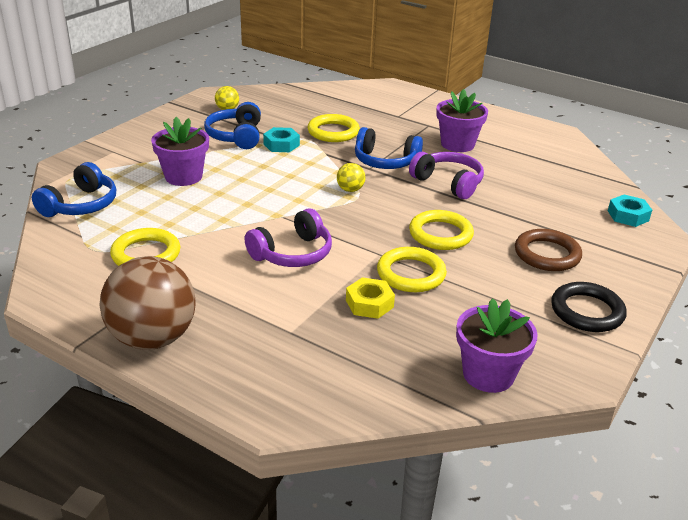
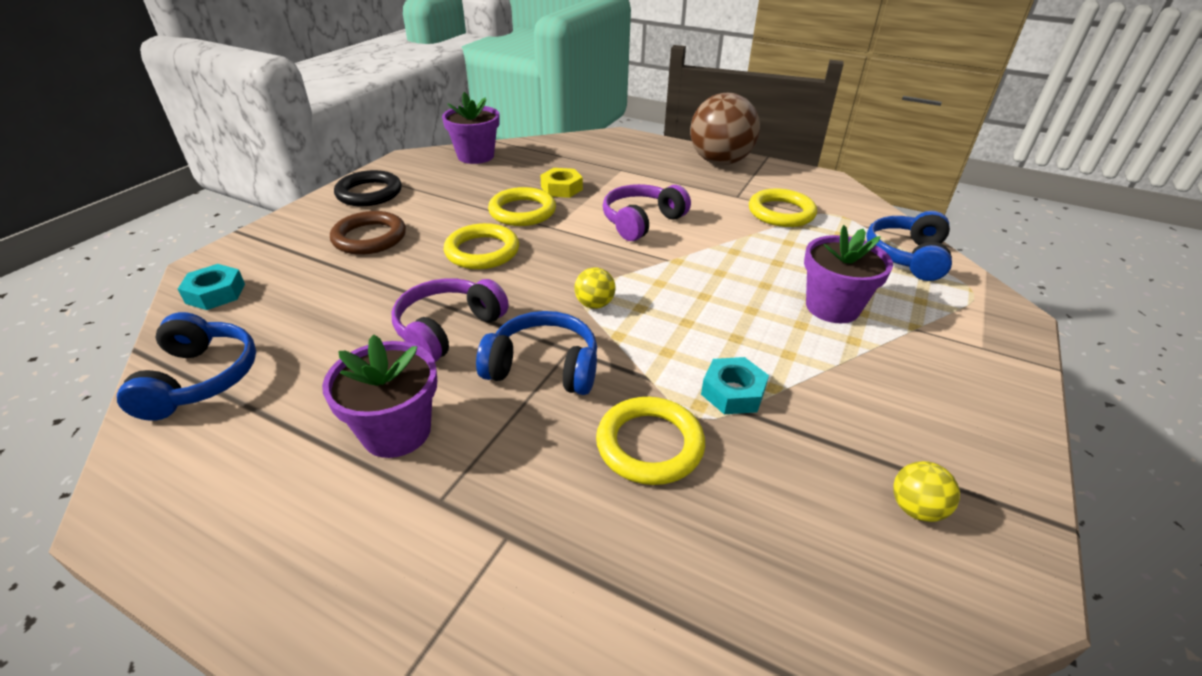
camera: 175 degrees right, 5 degrees up
(236, 136) = (826, 408): blue headphones -> blue headphones (200, 379)
(448, 183) = (448, 329): purple headphones -> purple headphones turned 90 degrees clockwise

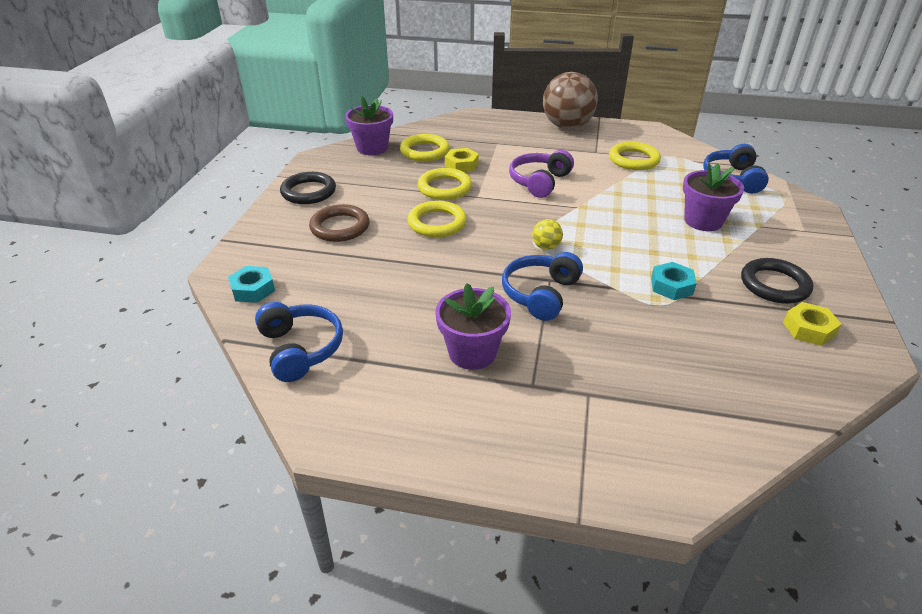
camera: 15 degrees left, 0 degrees up
(448, 329) = (455, 282): purple headphones -> none
(543, 367) = (540, 294): blue headphones -> blue headphones turned 60 degrees counterclockwise
(649, 444) = (640, 327): yellow ring -> yellow ring (424, 151)
(893, 422) = (774, 285): none -> black ring
(915, 508) = (808, 329): yellow ball -> yellow nut

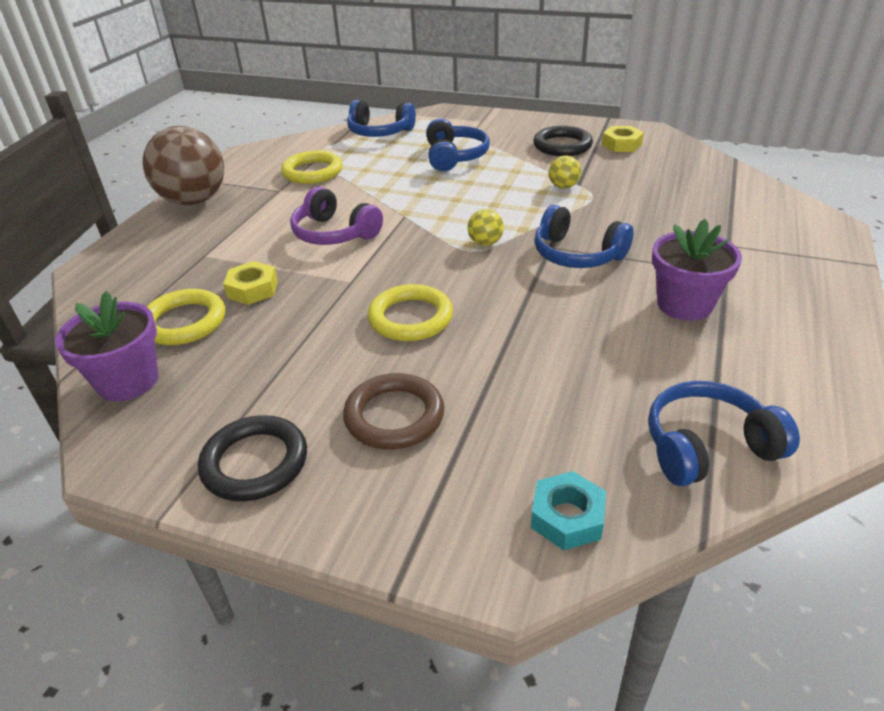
camera: 80 degrees left, 0 degrees up
(444, 188) = (314, 307): yellow ring -> none
(671, 286) = (563, 186): turquoise nut -> yellow ball
(703, 221) = (454, 157): purple flower pot -> blue headphones

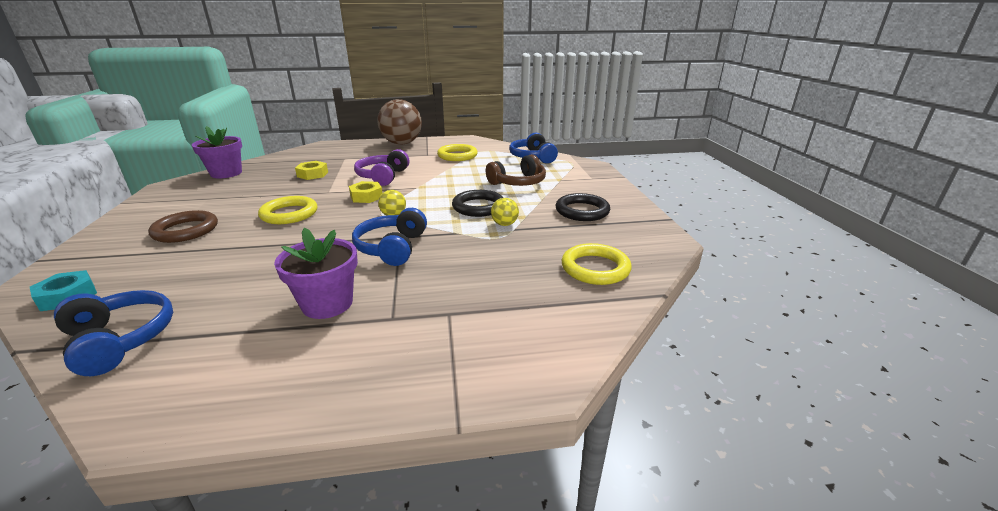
camera: 60 degrees right, 10 degrees down
(184, 322) = (278, 170): yellow ring -> yellow ring (595, 268)
(255, 462) = (154, 210): black ring -> black ring (478, 207)
(454, 157) = (518, 182): blue headphones -> brown headphones
(621, 145) = (616, 233): yellow nut -> yellow nut (366, 197)

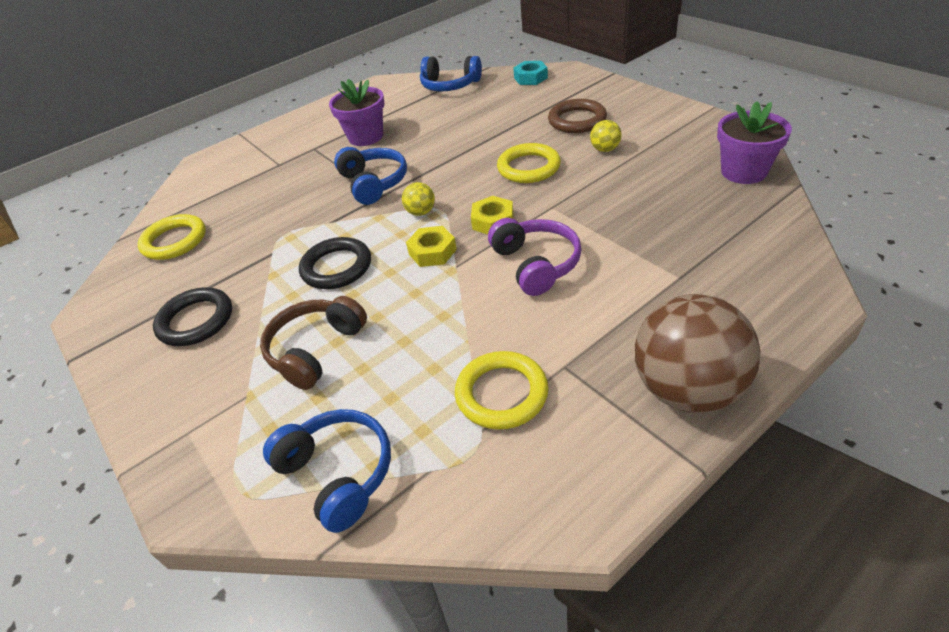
camera: 155 degrees right, 15 degrees up
(312, 174) = (637, 221): yellow nut -> yellow nut (432, 252)
(504, 224) = (286, 254): yellow ball -> yellow ball (605, 149)

